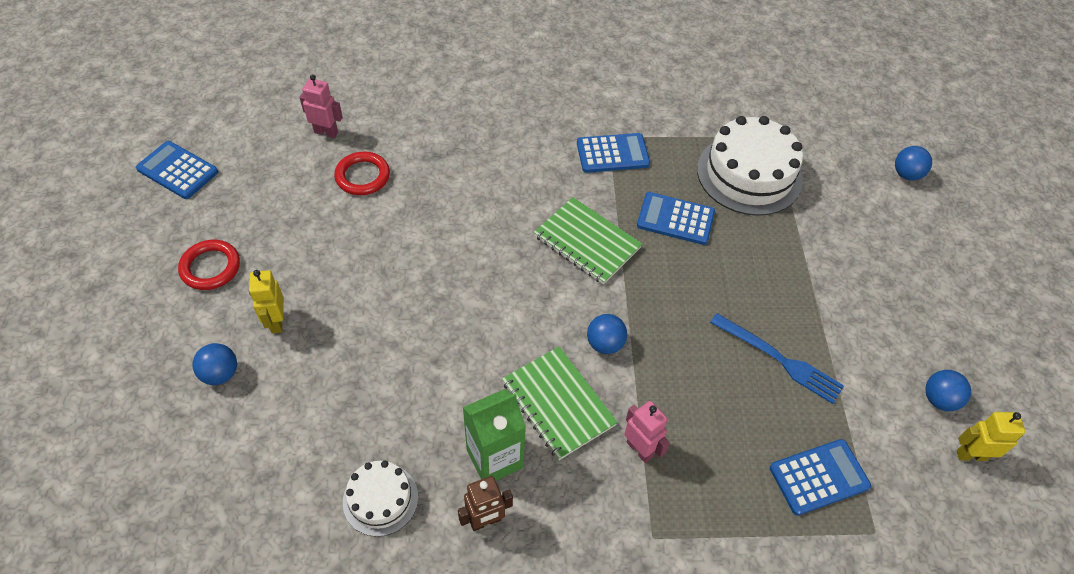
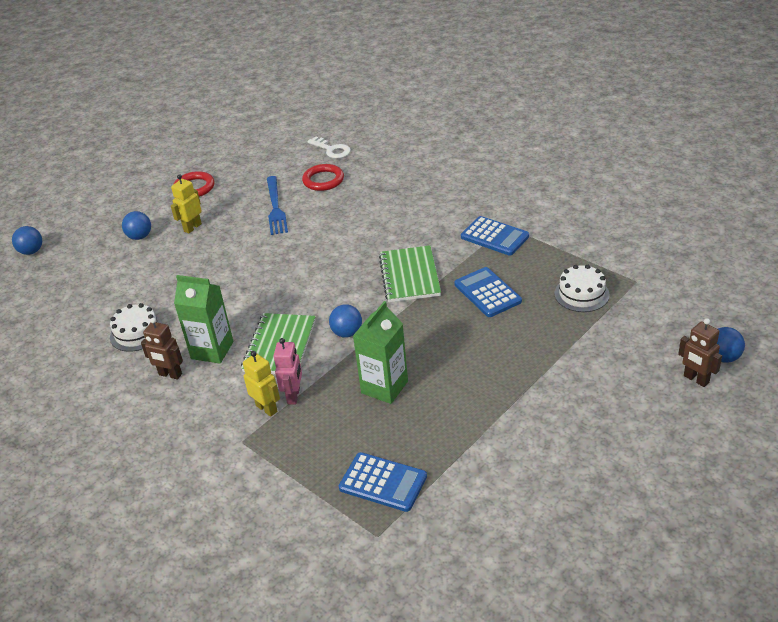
camera: 50 degrees right, 15 degrees down
(177, 170) = (234, 136): blue calculator -> none
(326, 132) = (332, 150): pink robot -> white key
(706, 379) = (384, 387): none -> green carton
(749, 174) = (581, 294): white cake -> white cake, size x0.55
(779, 359) = (448, 406): blue fork -> blue fork (275, 207)
(912, 207) = (696, 379): none -> brown robot
(939, 399) = (537, 500): blue ball -> blue ball (31, 251)
(971, 455) = (513, 546): yellow robot -> yellow robot (267, 408)

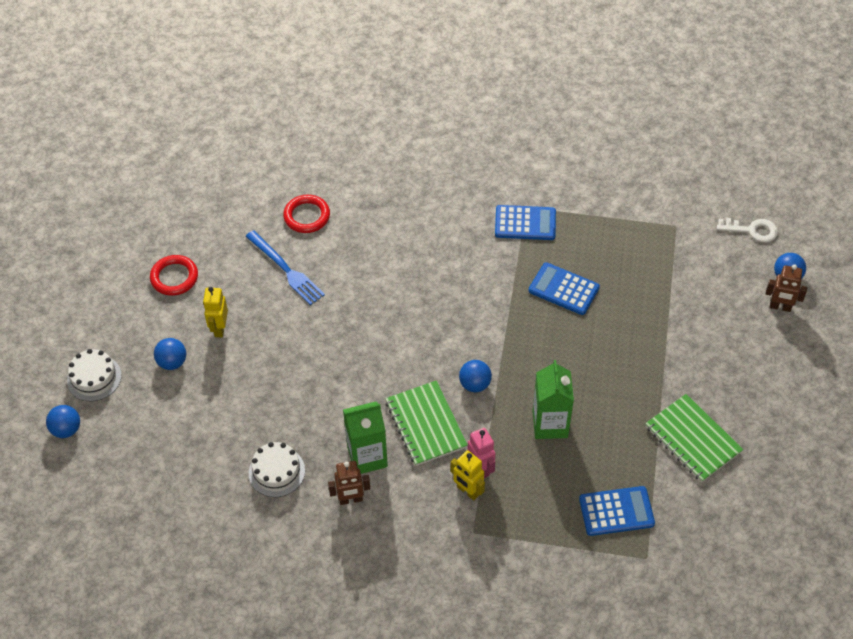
camera: 35 degrees left, 15 degrees up
(267, 408) = (467, 491): yellow robot -> yellow robot turned 150 degrees counterclockwise
(332, 150) = (283, 172): white key -> white key (752, 230)
(409, 276) = (482, 299): green notebook -> green notebook (693, 439)
(581, 294) = (642, 258): white cake -> white cake (94, 378)

